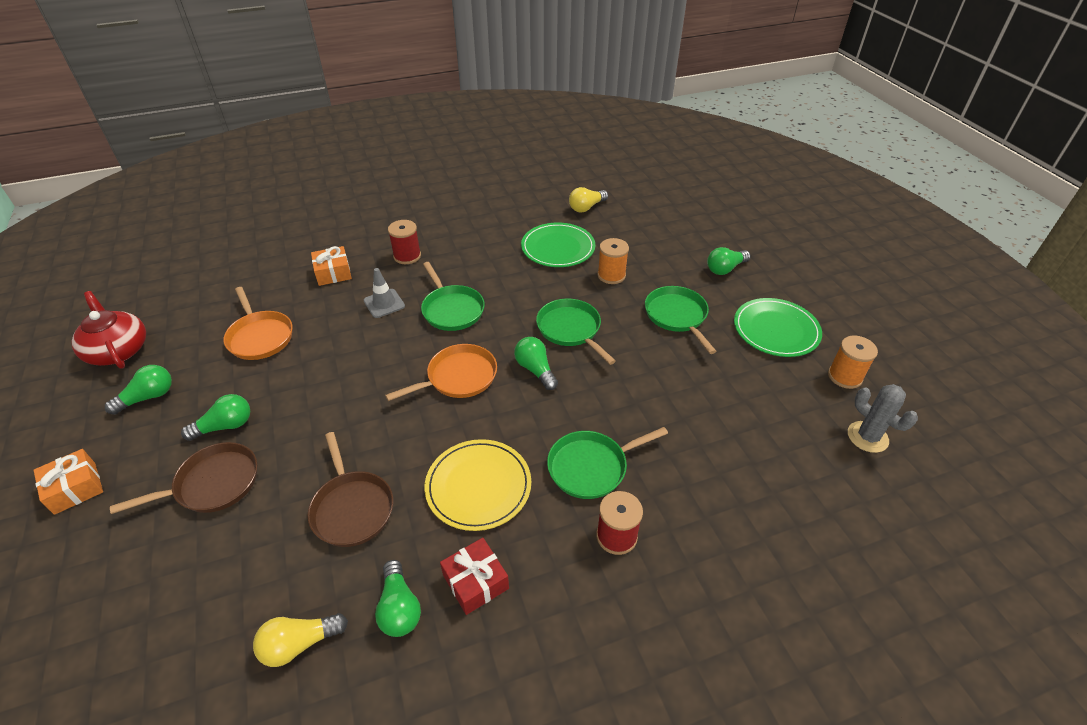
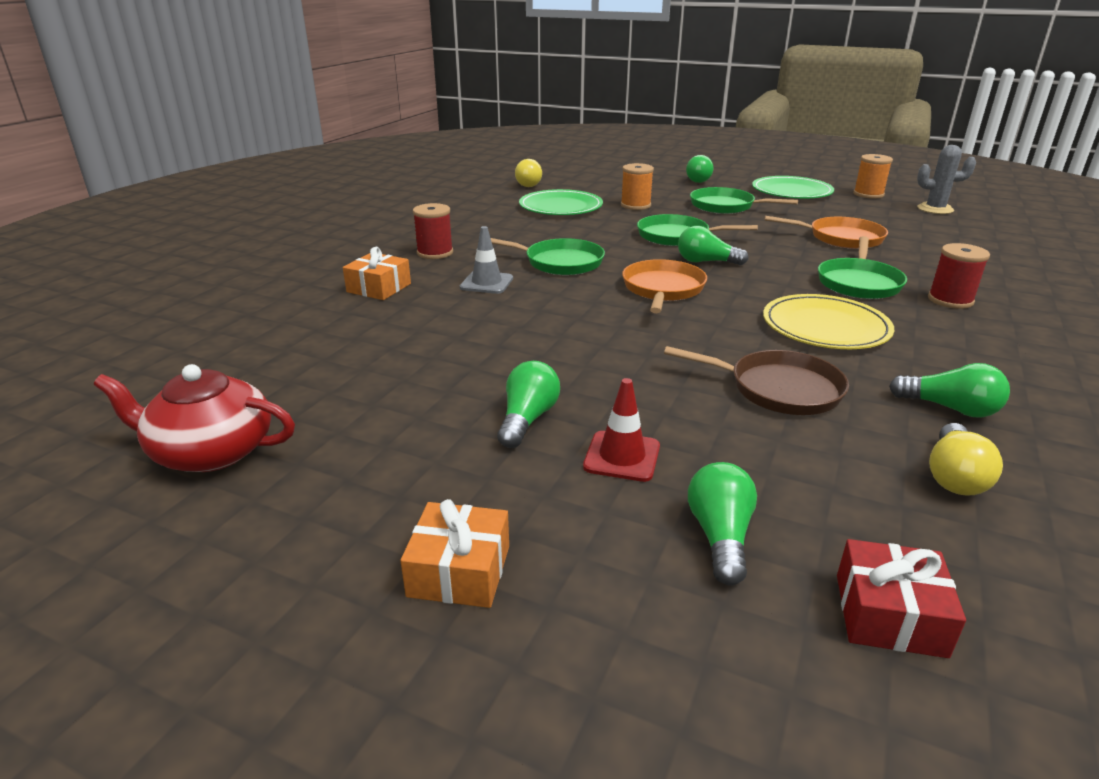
camera: 45 degrees left, 15 degrees down
(148, 397) = (367, 456): green light bulb -> green light bulb (720, 536)
(213, 484) = (622, 456): brown pan -> red traffic cone
(260, 337) = (402, 353): orange pan -> orange pan (841, 238)
(475, 582) = (948, 365): red gift -> red gift (889, 615)

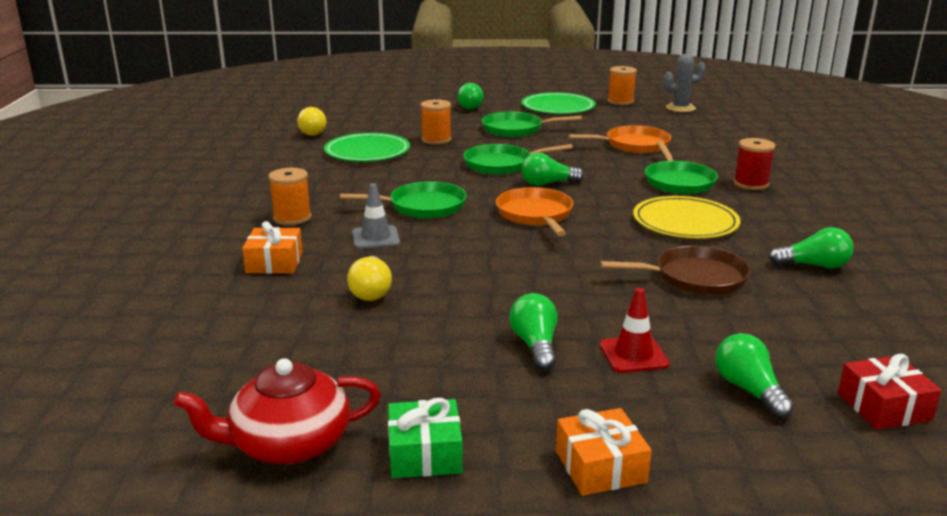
camera: 25 degrees left, 5 degrees down
(308, 498) = (425, 453): none -> green gift
(435, 253) = (292, 218): red spool -> orange spool
(954, 476) = (851, 311): yellow light bulb -> yellow light bulb (371, 291)

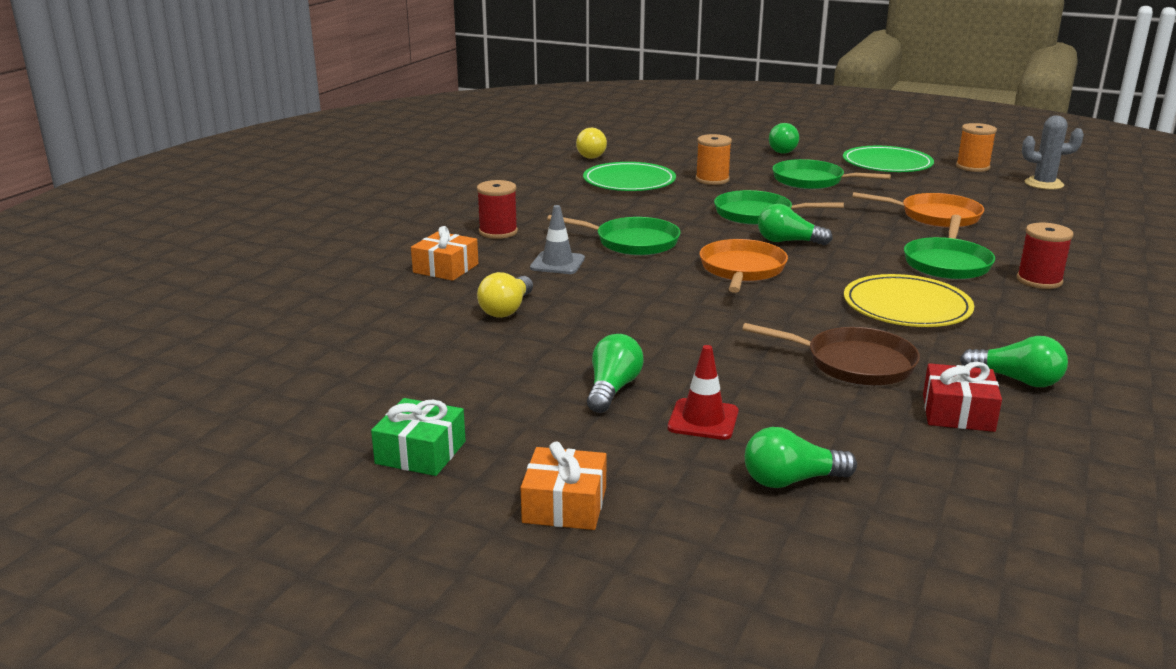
camera: 25 degrees right, 0 degrees up
(288, 443) = (320, 416): red teapot -> none
(292, 218) = (498, 232): orange spool -> red spool
(749, 390) = (791, 480): green light bulb -> green light bulb turned 105 degrees counterclockwise
(884, 407) = (931, 534): red gift -> red gift (958, 413)

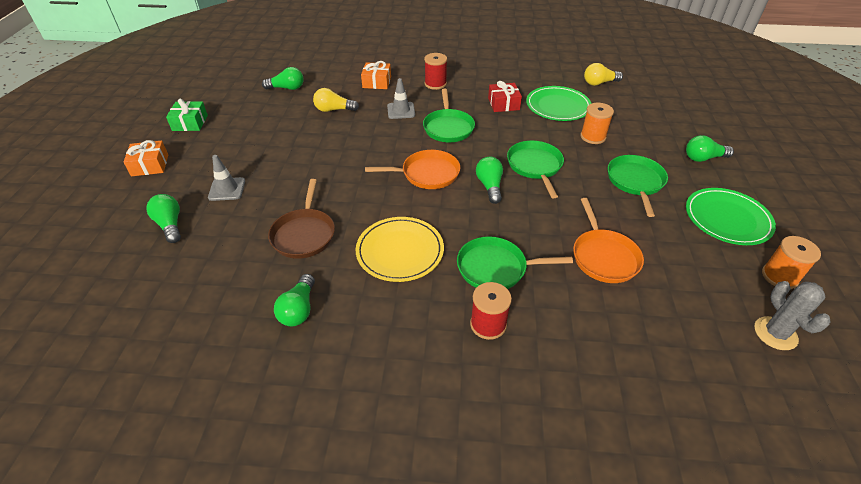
camera: 70 degrees right, 20 degrees up
(612, 389) = (254, 157): green light bulb -> green light bulb (287, 88)
(703, 420) = (227, 189): red traffic cone -> grey traffic cone
(958, 413) = (248, 282): red gift -> red gift (503, 104)

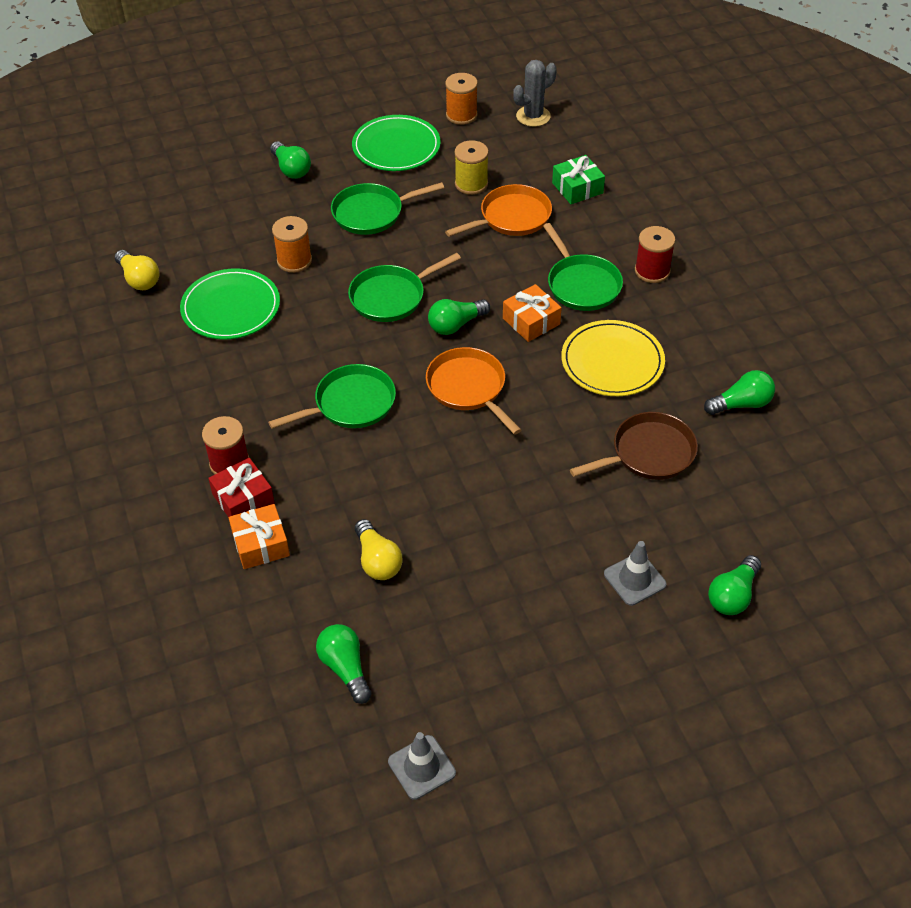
camera: 115 degrees left, 5 degrees up
(150, 165) = (656, 716): orange gift -> orange gift (531, 321)
(190, 123) = (528, 746): green gift -> green gift (577, 188)
(401, 111) = (334, 474): grey traffic cone -> grey traffic cone (421, 767)
(503, 104) = (253, 364): red gift -> red gift (243, 499)
(660, 247) = (471, 184): none -> yellow spool

